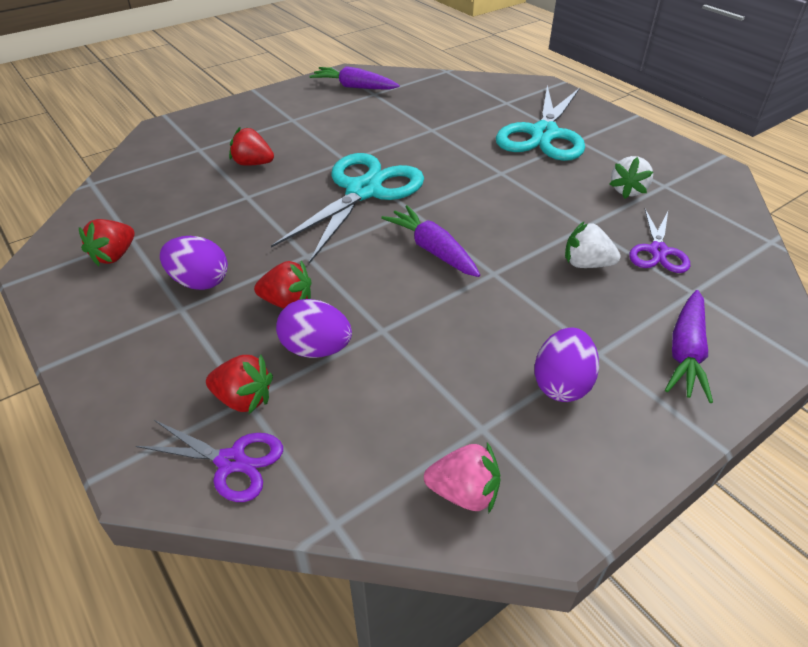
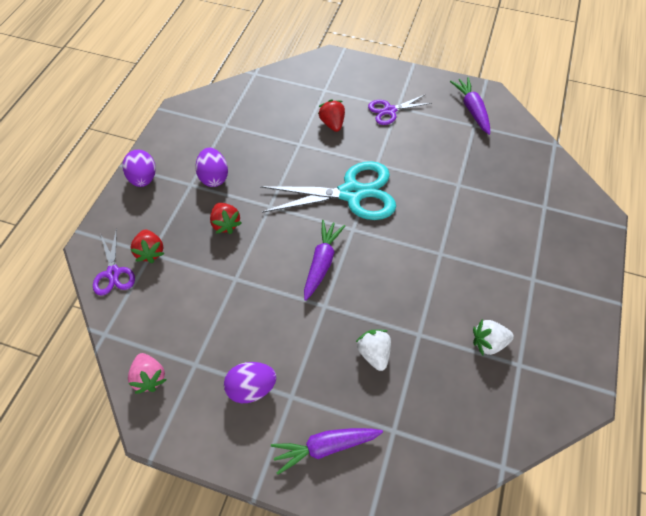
camera: 55 degrees right, 15 degrees up
(114, 256) = (207, 129): red strawberry -> none
(316, 349) = (201, 259): purple egg -> purple egg (143, 178)
(544, 134) = (519, 254): turquoise scissors -> none
(658, 251) = (424, 392): purple scissors -> purple scissors (390, 111)

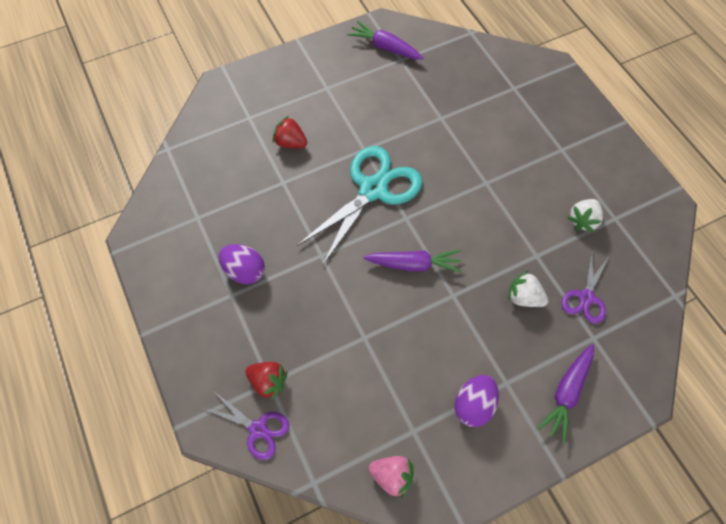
camera: 45 degrees left, 5 degrees up
(143, 178) = (181, 327): purple egg -> none
(226, 224) = (303, 301): red strawberry -> none
(322, 263) = (414, 264): purple carrot -> purple carrot turned 120 degrees clockwise
(390, 111) = (324, 95): purple scissors -> purple scissors (586, 297)

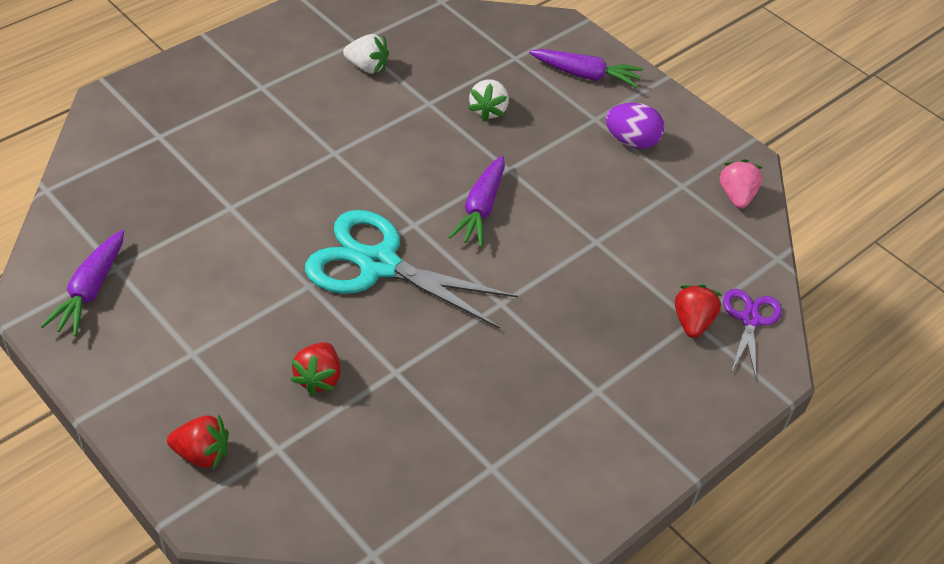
camera: 110 degrees left, 15 degrees down
(244, 271) = (557, 383): purple egg -> none
(257, 85) = (202, 454): none -> red strawberry
(414, 264) = (480, 208): purple carrot -> purple carrot turned 150 degrees counterclockwise
(586, 297) = (469, 63): purple scissors -> none

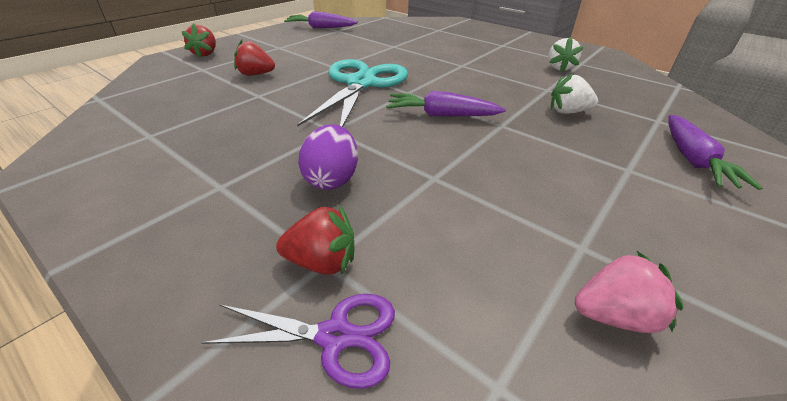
camera: 85 degrees right, 10 degrees down
(631, 141) = (621, 197): purple egg -> purple egg (332, 179)

